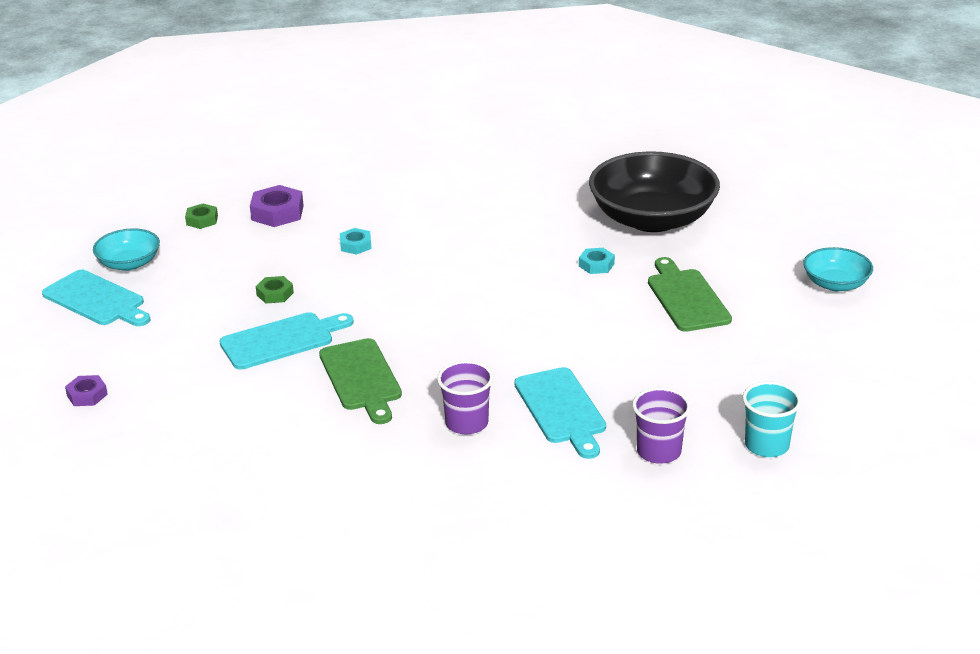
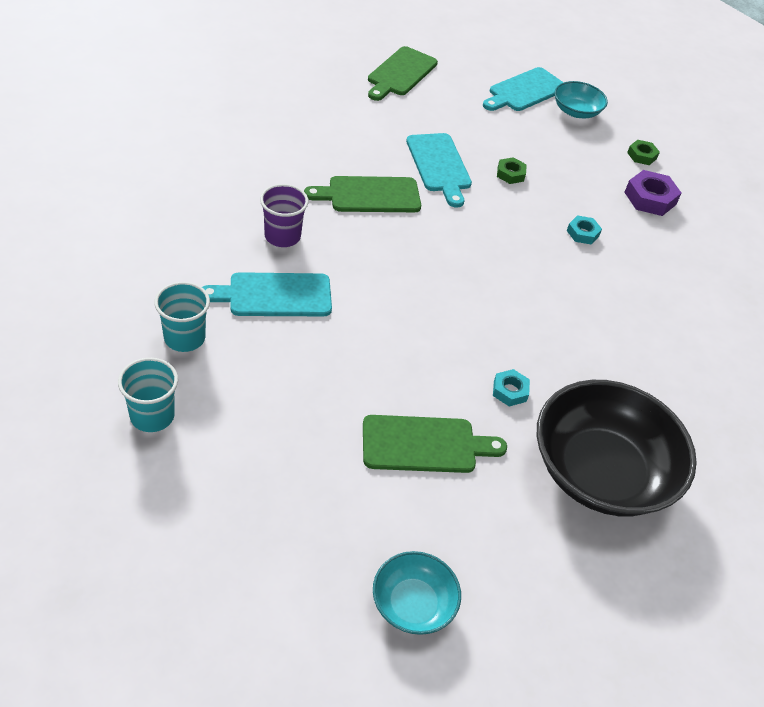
camera: 95 degrees right, 15 degrees up
(87, 395) = (400, 73): purple nut -> green cutting board
(659, 452) = (184, 338): purple cup -> turquoise cup

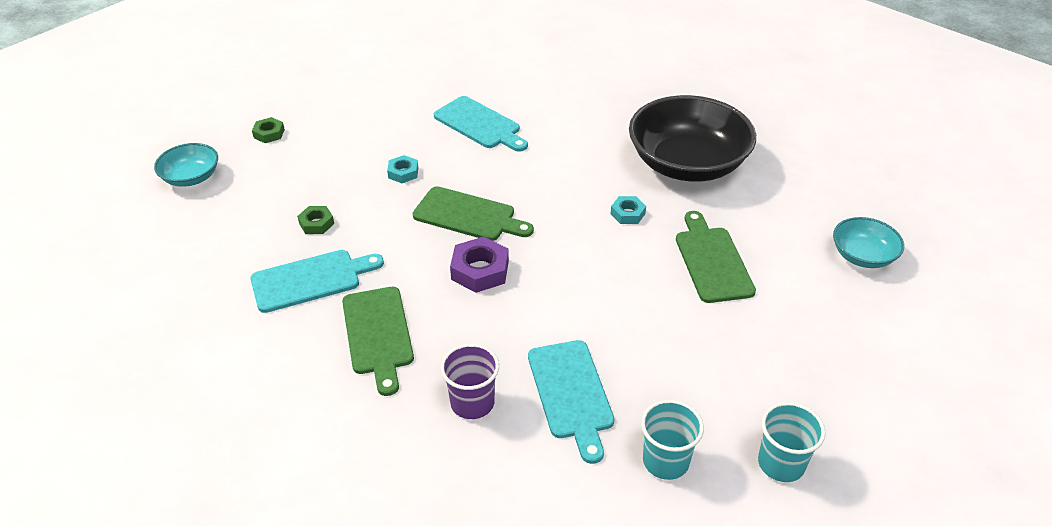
camera: 90 degrees left, 5 degrees down
(400, 73) = (110, 332): green cutting board -> green cutting board (468, 215)
(525, 91) = (150, 217): turquoise cutting board -> turquoise cutting board (480, 124)
(650, 198) = (339, 130): purple nut -> purple nut (480, 270)

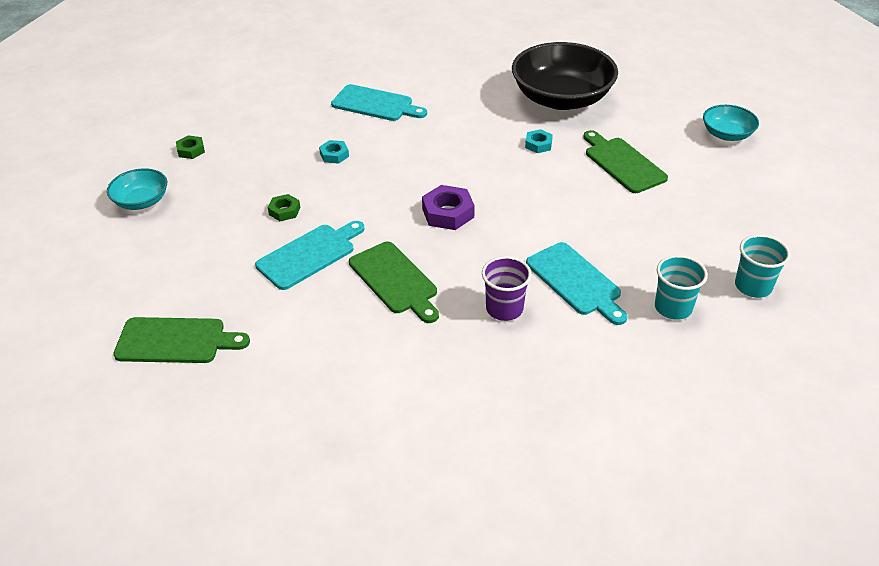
camera: 20 degrees left, 0 degrees up
(468, 215) = (411, 175): green cutting board -> green cutting board (176, 341)

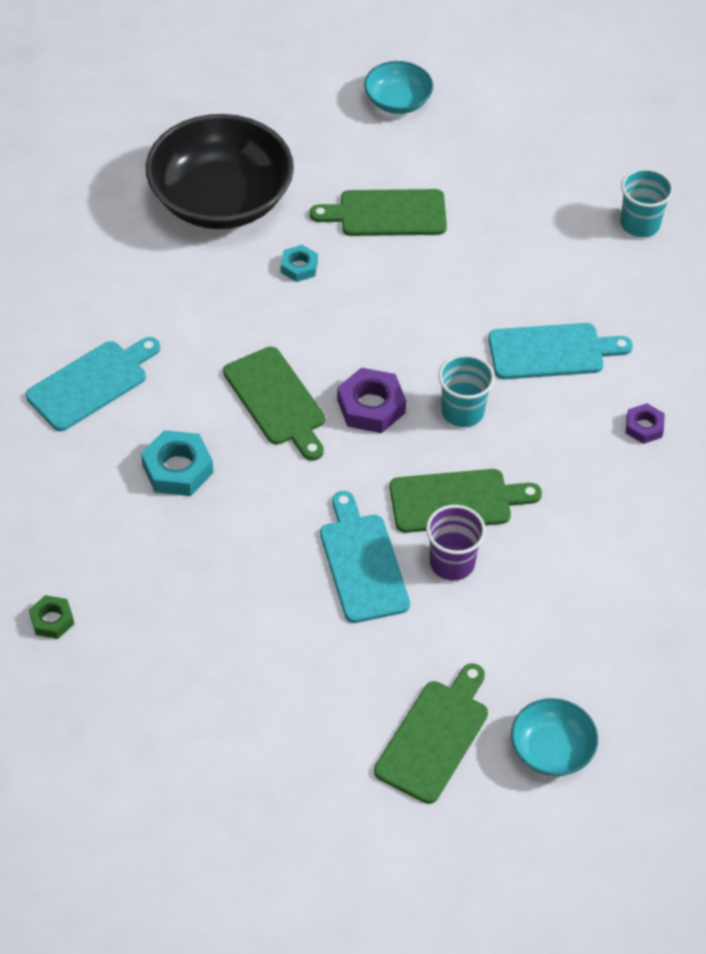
camera: 65 degrees left, 10 degrees up
(141, 201) = (135, 706): turquoise bowl -> turquoise bowl (551, 750)
(284, 211) = (261, 560): green nut -> none
(334, 155) = (177, 469): turquoise nut -> turquoise nut, size x1.67
(419, 173) = (277, 401): none -> green cutting board
(504, 309) = (556, 427): purple cup -> purple cup (452, 563)
(547, 358) = (644, 427): none -> purple nut
(673, 307) = (633, 298): turquoise cup -> turquoise cup (462, 412)

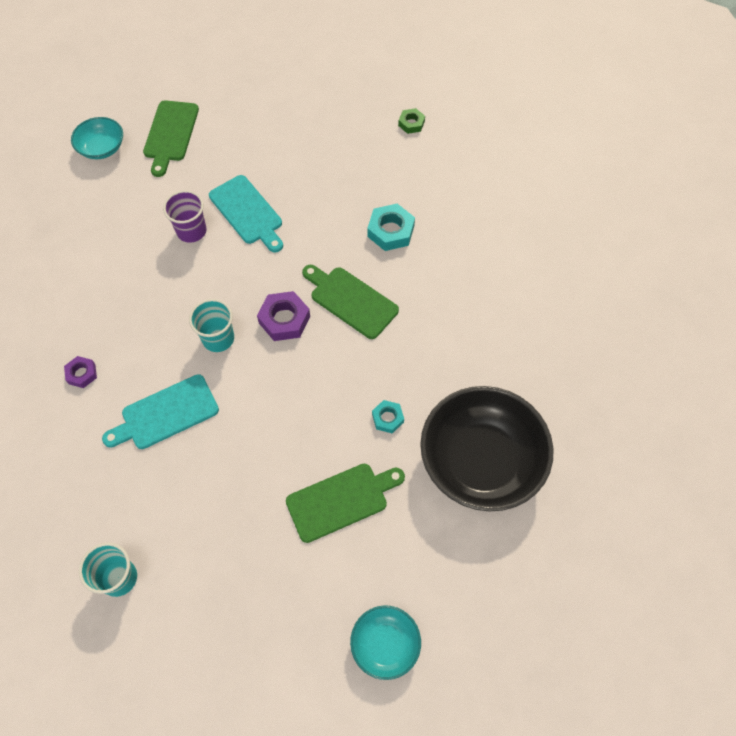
camera: 160 degrees right, 10 degrees up
(91, 383) = (480, 269): turquoise cutting board -> none
(456, 501) = (201, 272): green cutting board -> none

